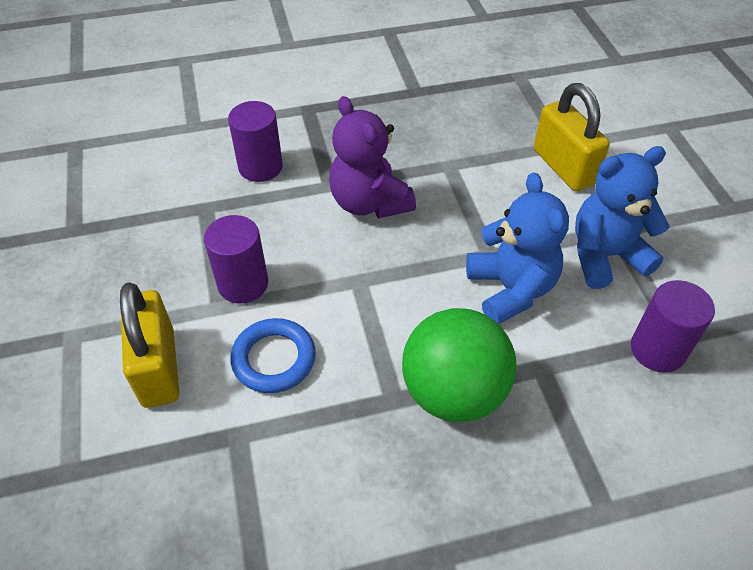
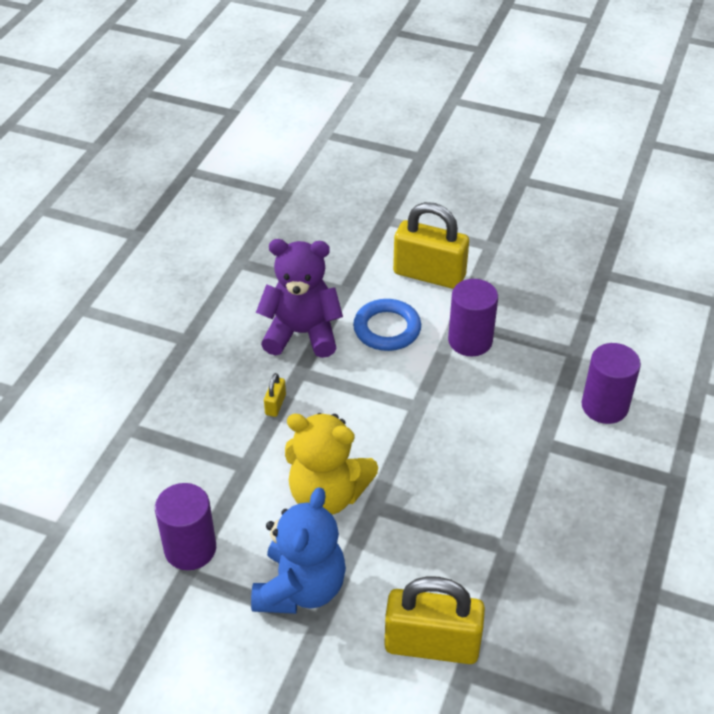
camera: 125 degrees right, 5 degrees down
(369, 203) = (500, 457): purple teddy bear -> purple teddy bear (302, 333)
(454, 392) = (275, 405): green ball -> yellow padlock
(511, 289) = (327, 494): blue teddy bear -> yellow teddy bear

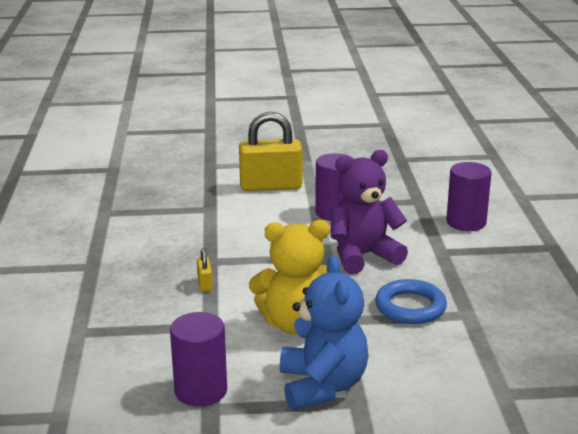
camera: 25 degrees left, 20 degrees down
(302, 333) = (193, 239): purple teddy bear -> purple teddy bear (363, 256)
(387, 329) = (263, 221): blue ring -> blue ring (410, 307)
(432, 644) = (462, 386): yellow padlock -> none

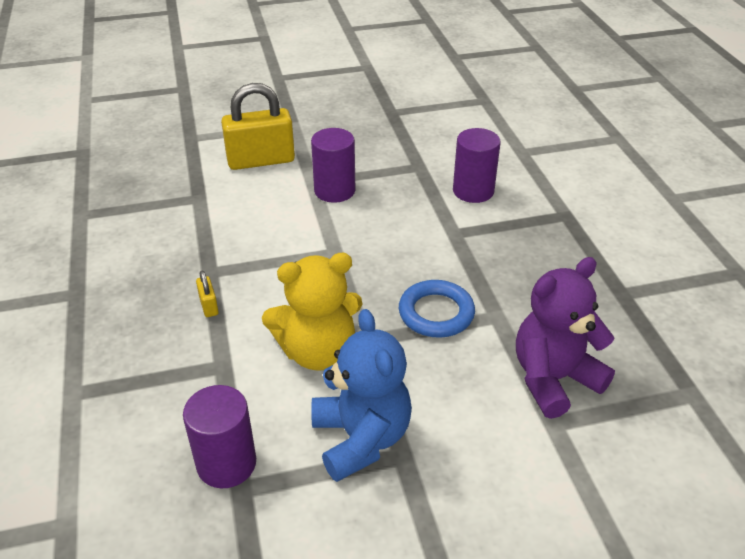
camera: 10 degrees left, 15 degrees up
(363, 256) = (374, 247): purple teddy bear -> purple teddy bear (553, 379)

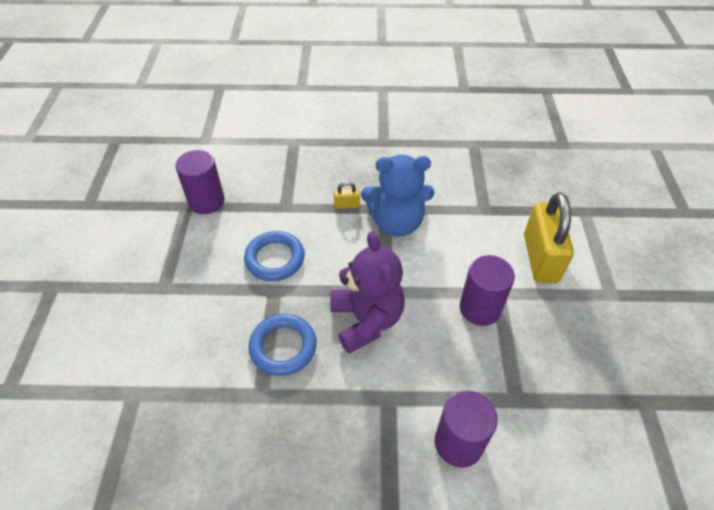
camera: 105 degrees right, 10 degrees up
(318, 352) = (275, 259): yellow teddy bear -> blue ring
(361, 438) = (188, 268): blue teddy bear -> blue teddy bear (396, 222)
(553, 379) = (172, 412): purple teddy bear -> purple teddy bear (366, 320)

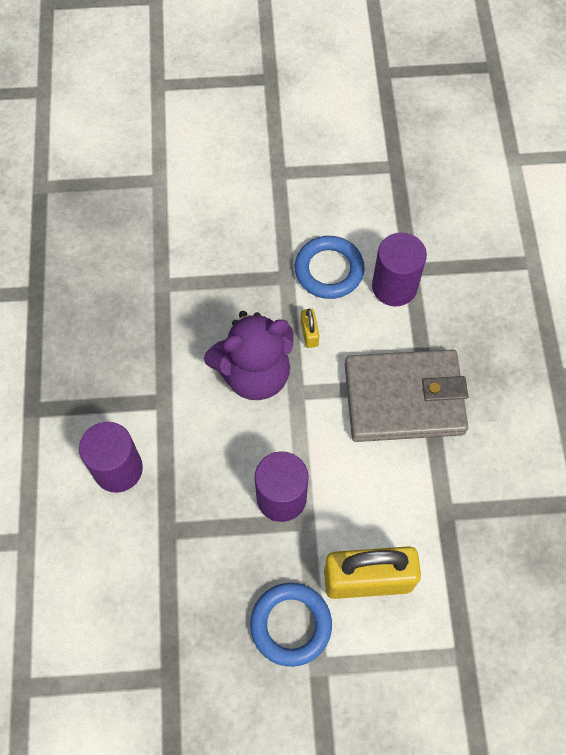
camera: 85 degrees right, 15 degrees up
(206, 201) = (406, 184): purple cylinder -> purple cylinder (394, 287)
(283, 347) = (215, 296): blue ring -> blue ring (291, 625)
(346, 205) = (425, 338): yellow padlock -> yellow padlock (309, 333)
(396, 222) = (404, 399): blue teddy bear -> grey wallet

